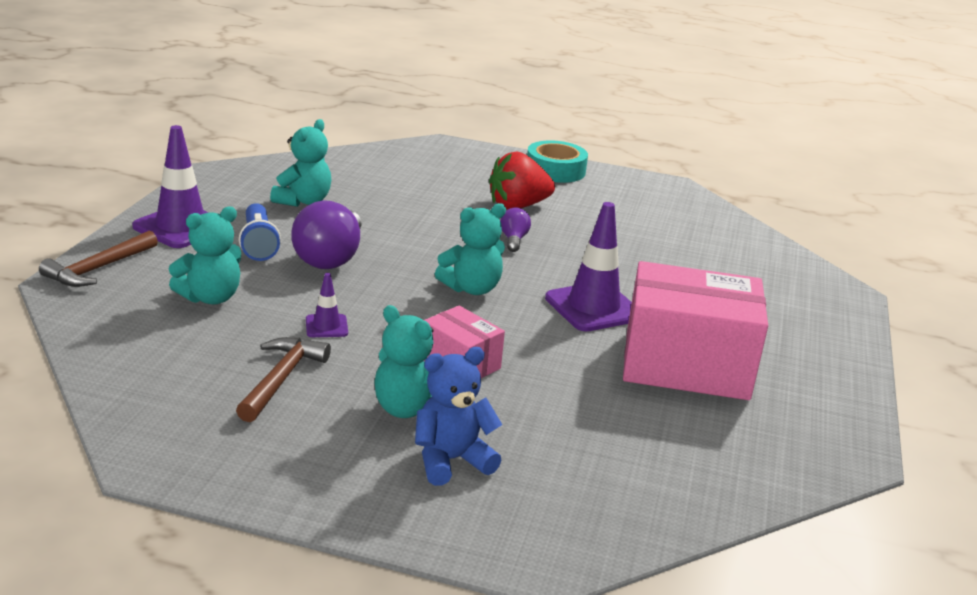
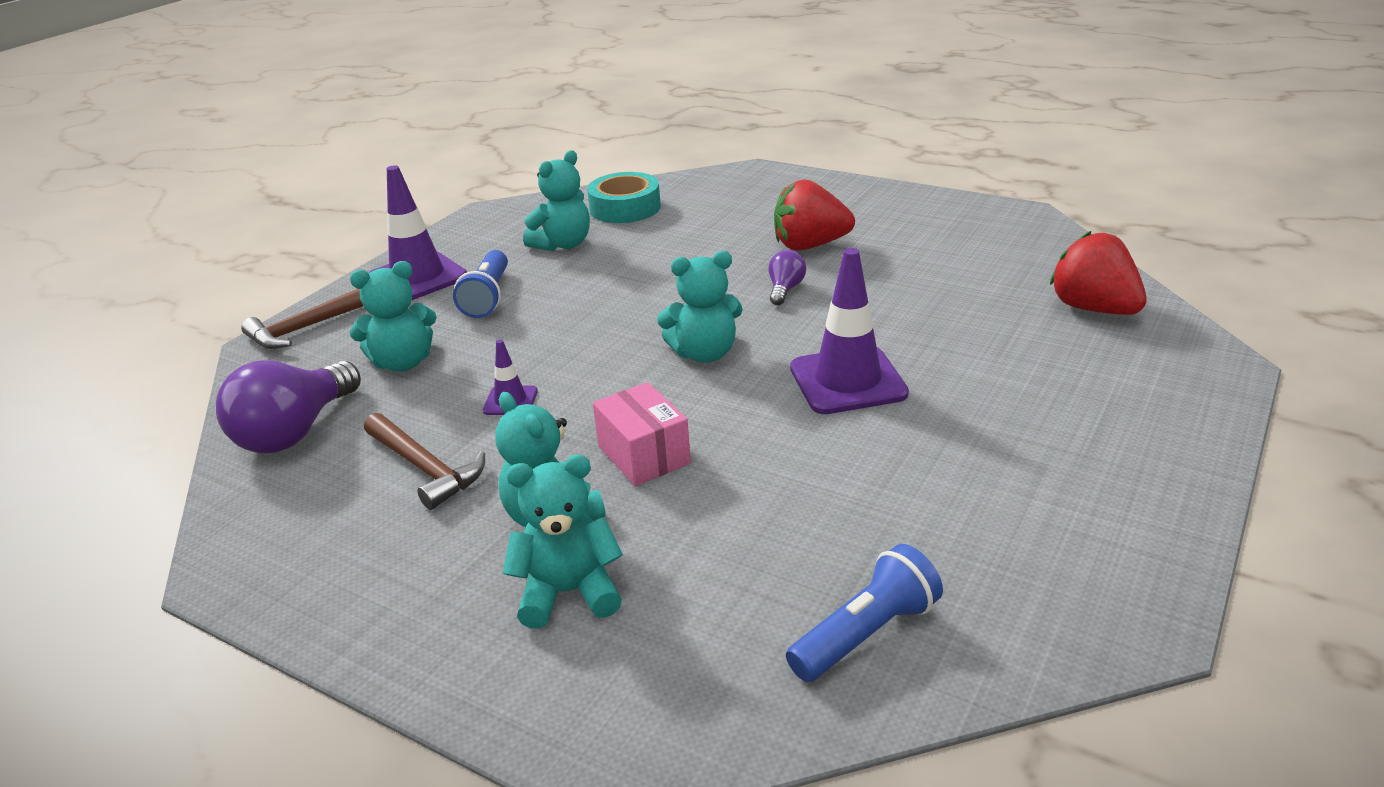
camera: 20 degrees right, 5 degrees up
(281, 379) = (425, 468): brown hammer -> brown hammer turned 105 degrees clockwise
(330, 258) = (558, 314): purple light bulb -> purple light bulb (295, 432)
(451, 460) = (569, 592): blue teddy bear -> turquoise teddy bear
(555, 170) = (877, 199): turquoise tape -> turquoise tape (625, 208)
(680, 473) = (866, 634): none -> blue flashlight
(686, 365) = (940, 467): pink box -> none
(750, 256) = (1093, 309): none -> red strawberry

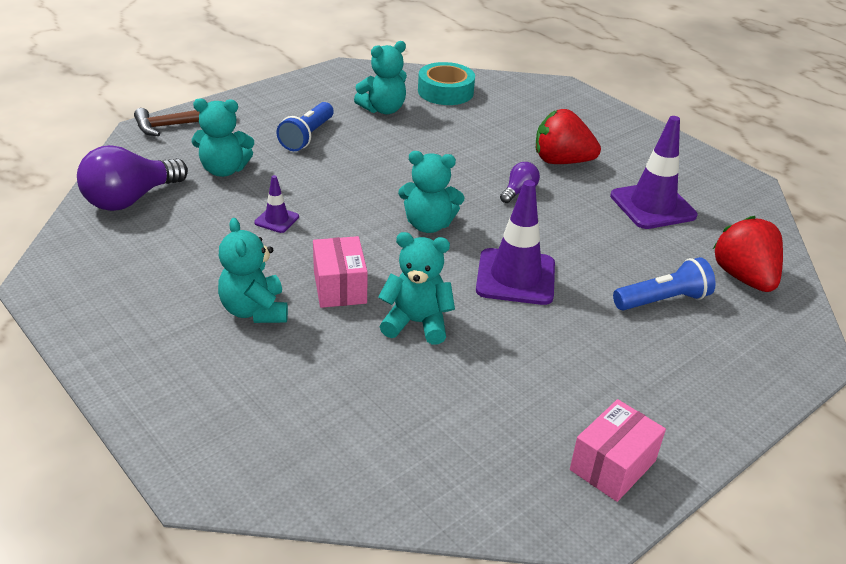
camera: 15 degrees right, 5 degrees up
(417, 277) = (269, 107): purple traffic cone -> purple traffic cone (652, 206)
(425, 468) = (195, 251): brown hammer -> none
(569, 592) = (234, 366): turquoise teddy bear -> turquoise teddy bear (416, 323)
(866, 634) = (404, 460): blue flashlight -> blue flashlight (663, 300)
(1111, 553) = (612, 465): none -> pink box

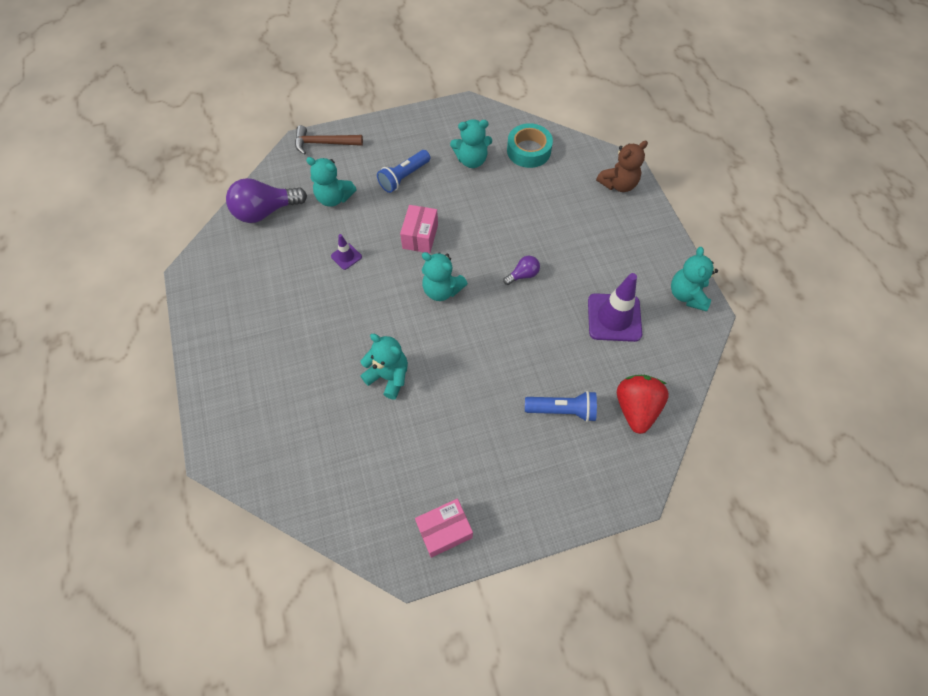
camera: 25 degrees right, 25 degrees up
(255, 310) = (297, 334): turquoise teddy bear -> turquoise teddy bear (687, 295)
(339, 287) = (357, 330): pink box -> pink box (420, 236)
(515, 277) = (474, 357): purple traffic cone -> none
(561, 161) = (573, 251): red strawberry -> none
(567, 101) = (618, 184): none -> brown teddy bear

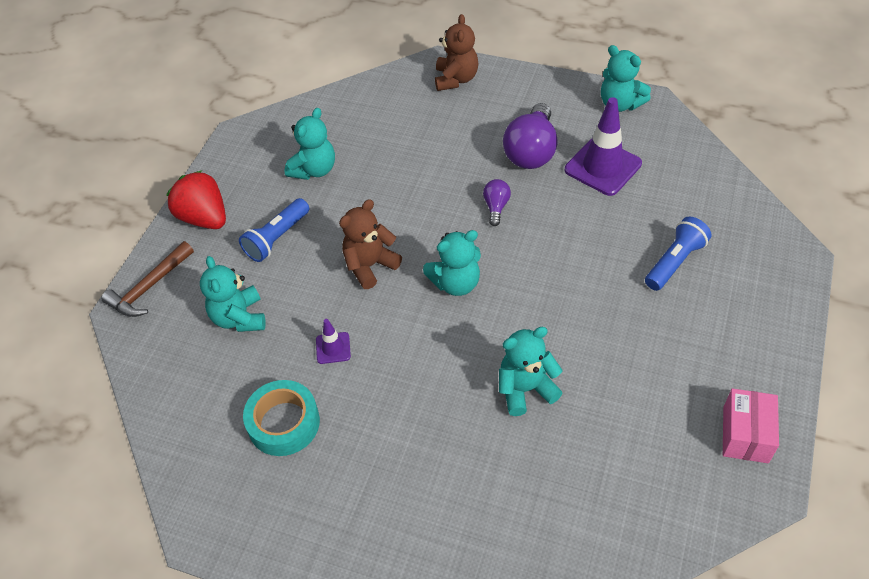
camera: 50 degrees left, 10 degrees down
(265, 211) = (189, 398): purple light bulb -> purple light bulb (531, 151)
(334, 198) = (239, 318): turquoise teddy bear -> turquoise teddy bear turned 105 degrees clockwise
(404, 177) = (277, 238): blue flashlight -> blue flashlight turned 45 degrees clockwise
(420, 236) = (370, 266): pink box -> brown teddy bear
(528, 151) = (349, 119): turquoise tape -> turquoise tape (284, 423)
(636, 408) = (711, 207): red strawberry -> red strawberry (204, 218)

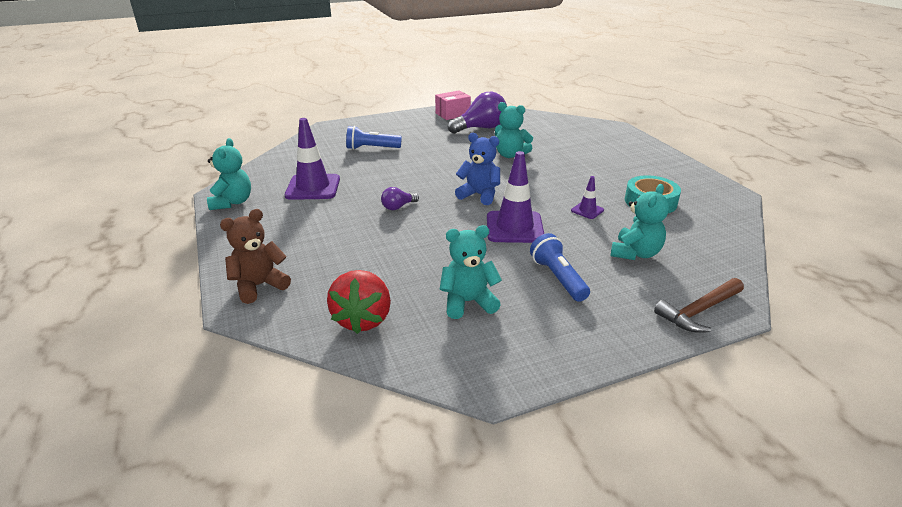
camera: 135 degrees left, 20 degrees down
(149, 287) = (699, 311): brown hammer -> brown hammer turned 150 degrees clockwise
(204, 218) = (604, 330): red strawberry -> red strawberry (363, 319)
(277, 238) = (558, 278): blue flashlight -> blue flashlight turned 105 degrees counterclockwise
(370, 266) = (514, 227): brown teddy bear -> purple traffic cone
(456, 283) = (479, 195): turquoise teddy bear -> blue teddy bear
(531, 151) = (325, 215): purple light bulb -> purple light bulb (481, 128)

